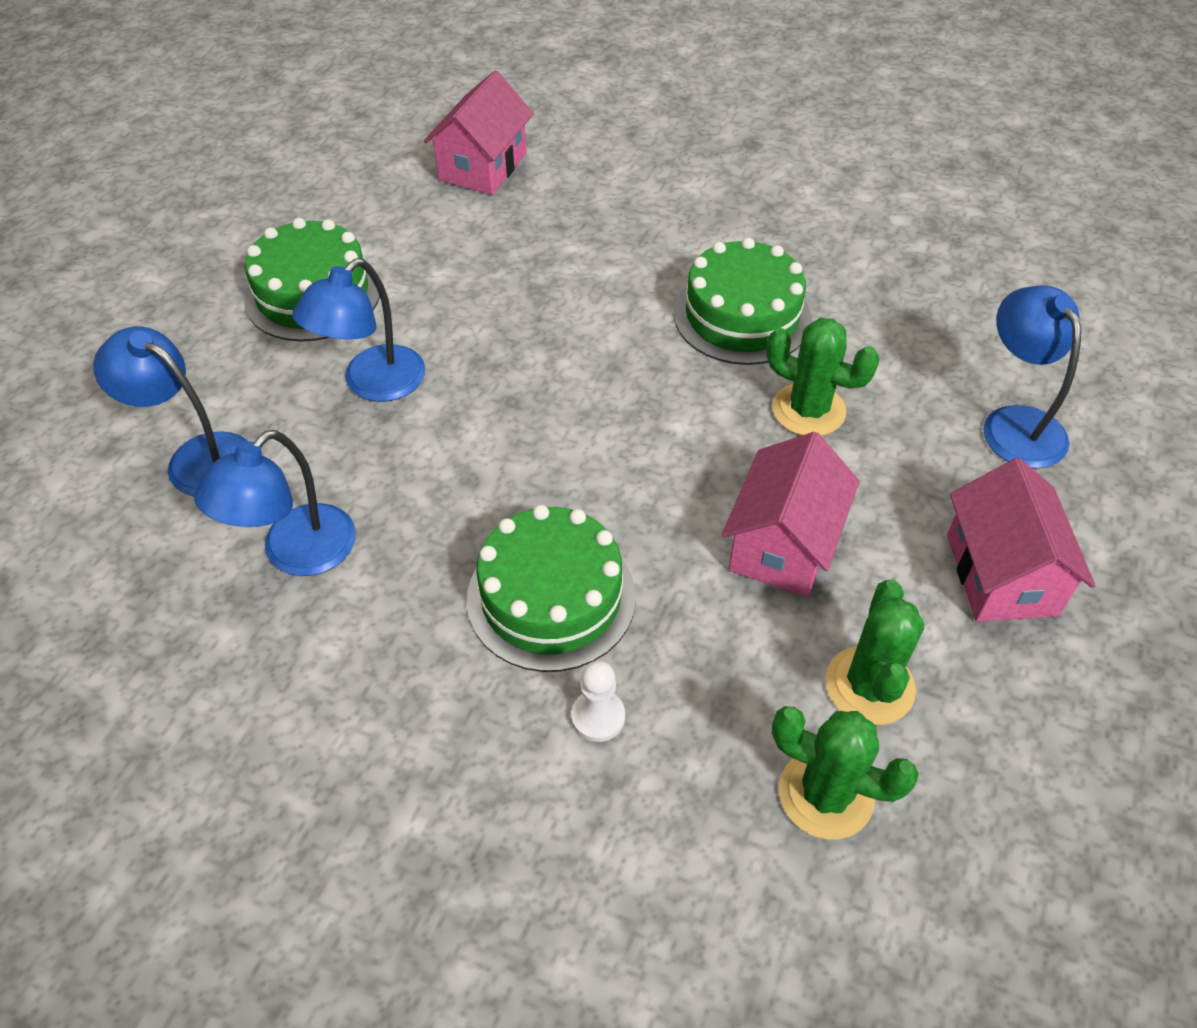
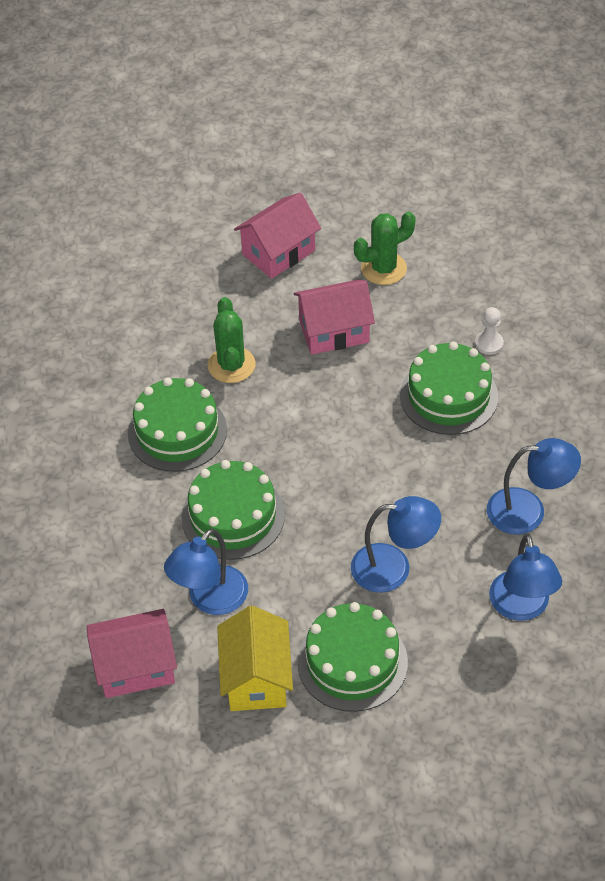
camera: 125 degrees left, 0 degrees up
(380, 227) = (256, 678): none -> yellow house
(579, 301) = (233, 516): none -> green cake
(826, 794) = (448, 259): green cactus -> none
(1015, 423) = (167, 283): blue lamp -> blue lamp (210, 600)

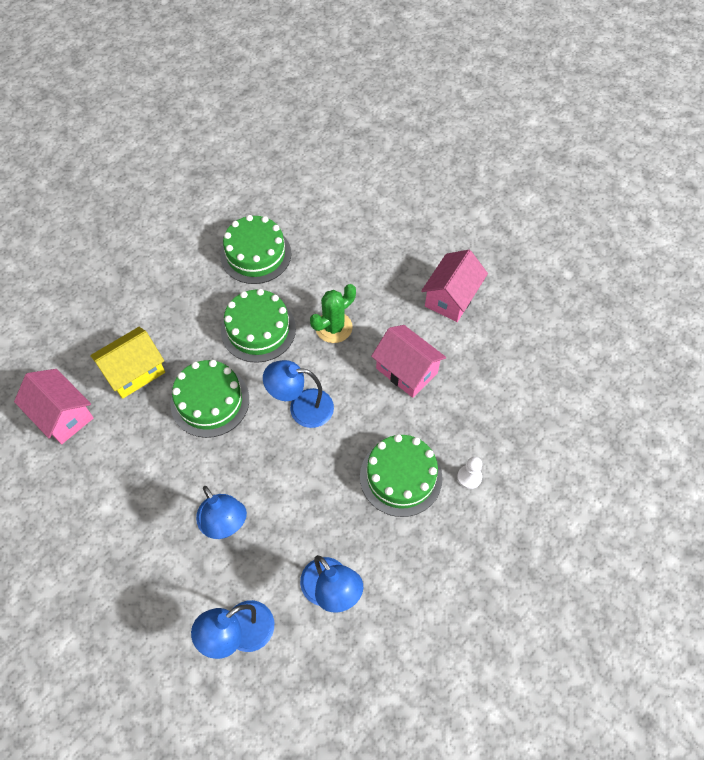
camera: 55 degrees right, 10 degrees up
(210, 600) = (136, 427): blue lamp -> blue lamp (301, 407)
(256, 678) = (89, 490): yellow house -> yellow house (134, 372)
(278, 252) = (451, 297): pink house -> pink house turned 75 degrees counterclockwise
(352, 662) = (132, 543): green cake -> green cake (255, 254)
(383, 269) = (487, 368): green cactus -> none

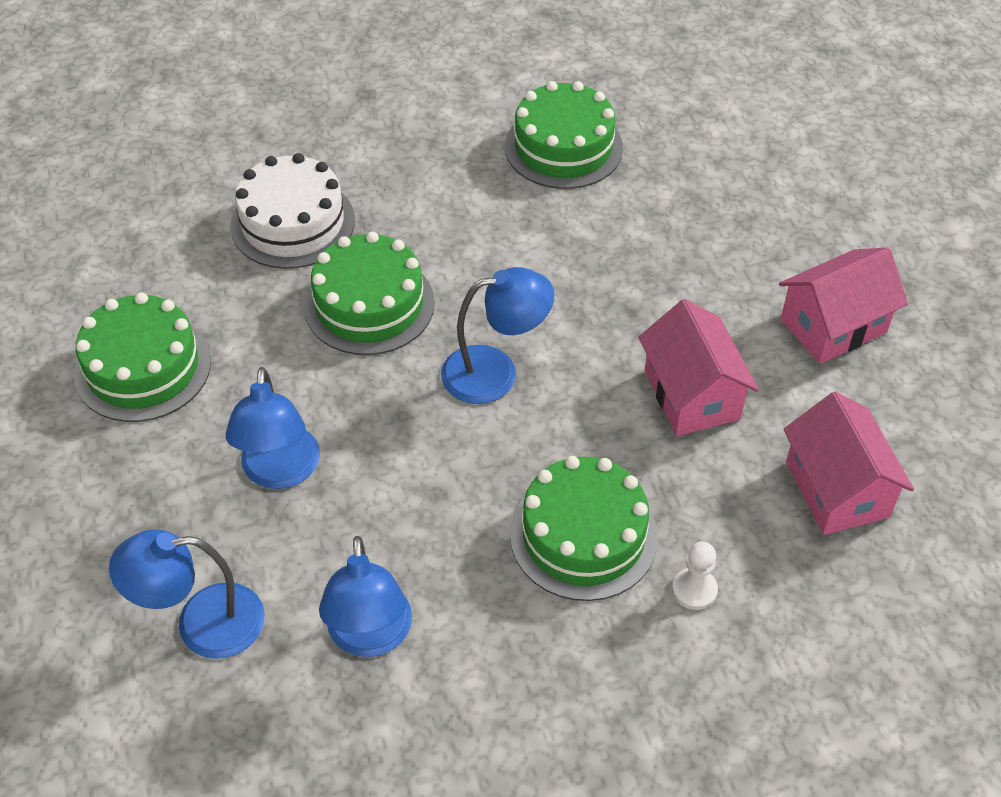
camera: 30 degrees right, 10 degrees down
(62, 415) = (163, 234): pink house -> pink house (837, 489)
(134, 372) = (292, 223): yellow house -> white cake
(258, 329) = (501, 243): green cake -> green cake (143, 367)
(301, 407) = (495, 372): blue lamp -> blue lamp turned 135 degrees clockwise
(333, 327) = (616, 288): green cactus -> none

